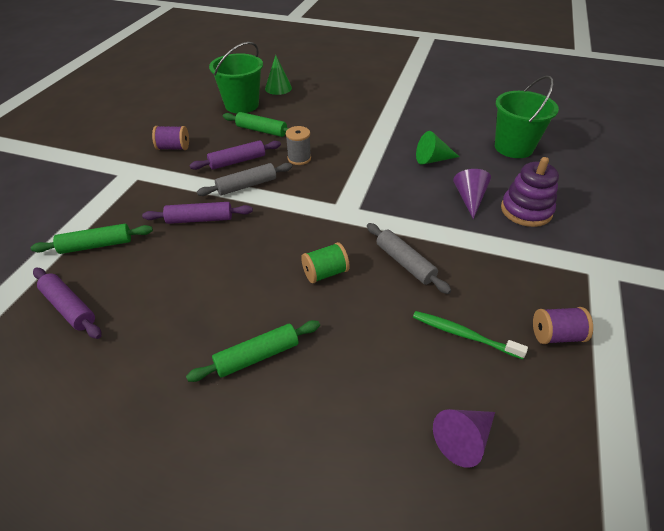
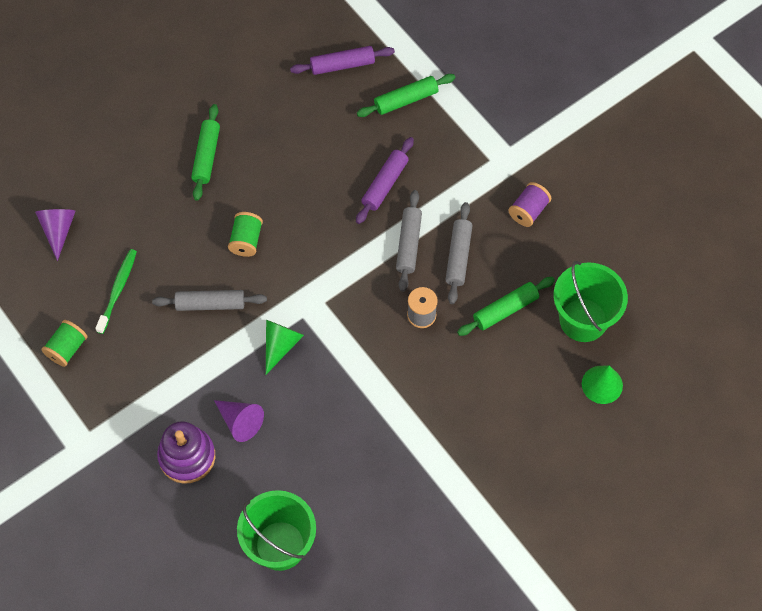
camera: 125 degrees right, 20 degrees up
(96, 245) = (406, 100): green rolling pin -> green rolling pin turned 45 degrees clockwise
(237, 161) = (458, 256): purple rolling pin -> grey rolling pin
(432, 160) = (323, 441): green cone -> green cone (280, 345)
(463, 335) = (118, 290): green toothbrush -> green toothbrush turned 45 degrees counterclockwise
(556, 335) = (67, 348): purple spool -> green spool

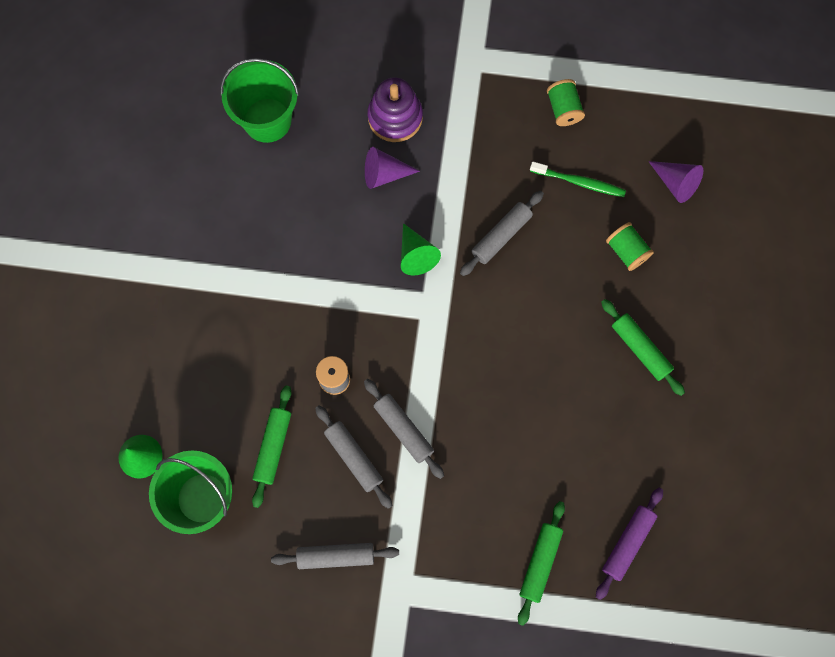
camera: 135 degrees right, 10 degrees up
(118, 290) = (579, 182): green toothbrush -> green toothbrush turned 45 degrees counterclockwise
(246, 240) = (531, 310): green spool -> green spool (626, 251)
(385, 184) = (476, 464): purple rolling pin -> none
(528, 211) = (336, 556): purple spool -> grey rolling pin

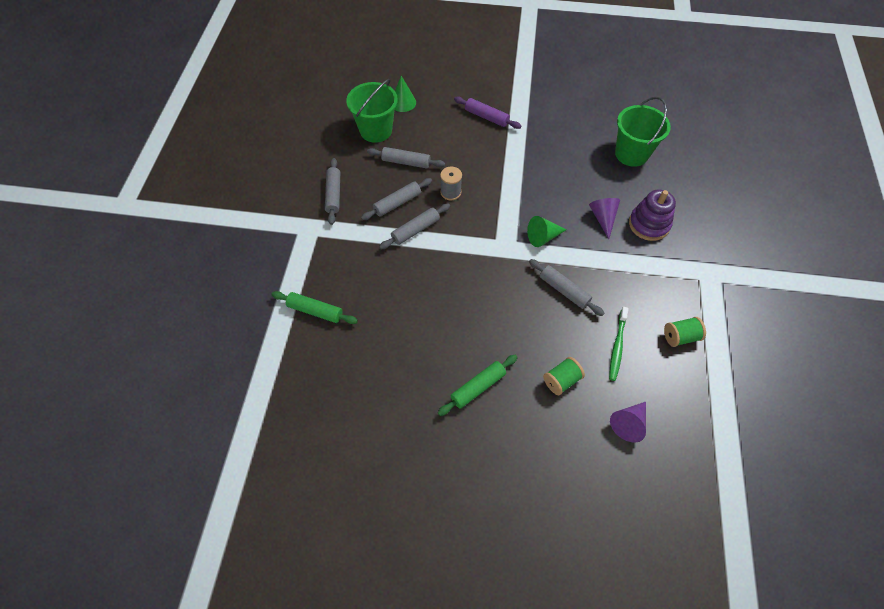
camera: 90 degrees right, 15 degrees down
(273, 447) = (406, 162): green rolling pin -> grey rolling pin
(627, 543) = (323, 371): purple rolling pin -> purple rolling pin (486, 117)

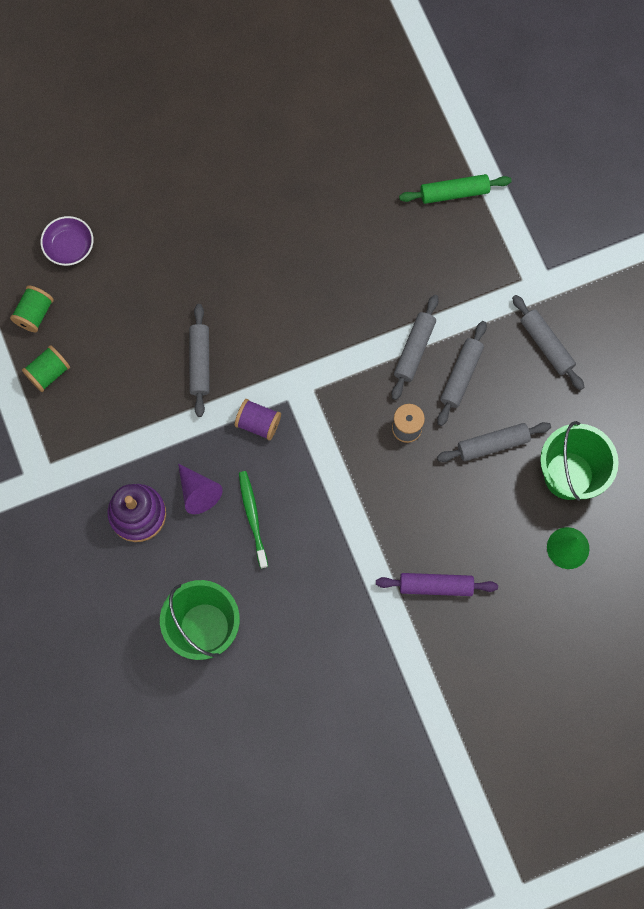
camera: 150 degrees right, 15 degrees up
(478, 387) = (235, 204): green rolling pin -> none
(543, 237) = (258, 423): green cone -> purple spool
(561, 380) = (155, 256): green spool -> green spool (34, 314)
(564, 290) = (200, 362): grey rolling pin -> grey rolling pin turned 75 degrees clockwise
(617, 346) = (113, 324): green toothbrush -> green toothbrush (253, 517)
(628, 423) = (69, 247): purple cone -> purple bowl

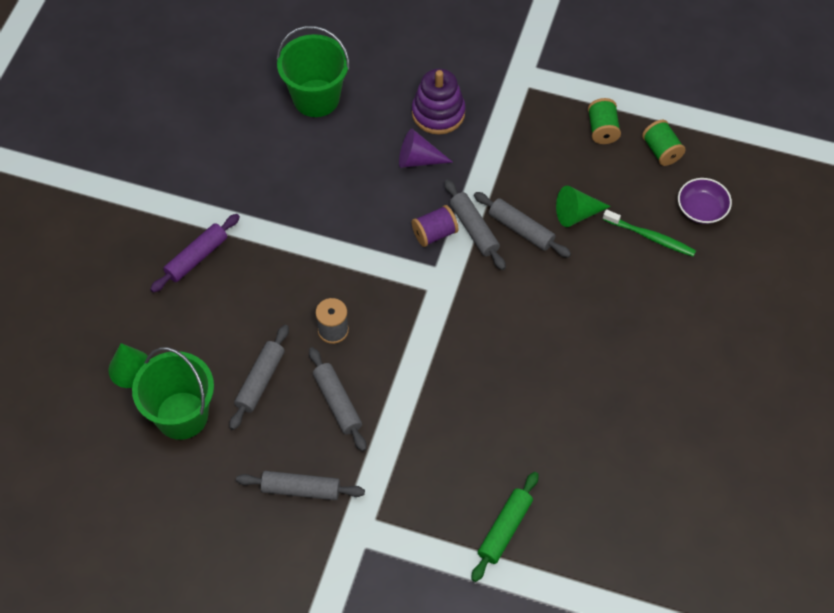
camera: 130 degrees right, 15 degrees down
(150, 333) = (577, 214): none -> green cone
(253, 517) = (365, 180): green toothbrush -> green toothbrush (650, 237)
(414, 350) = (391, 385): grey rolling pin -> grey rolling pin (474, 229)

